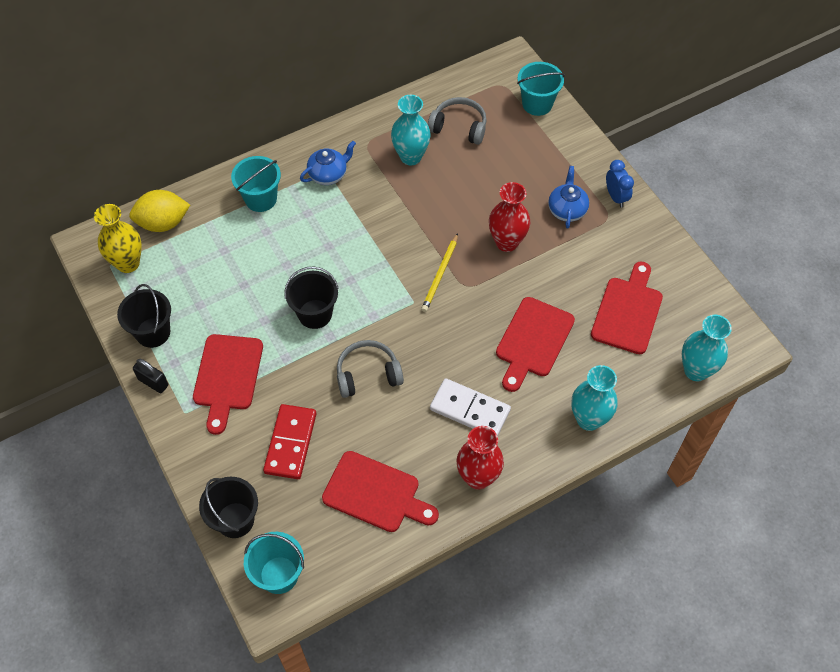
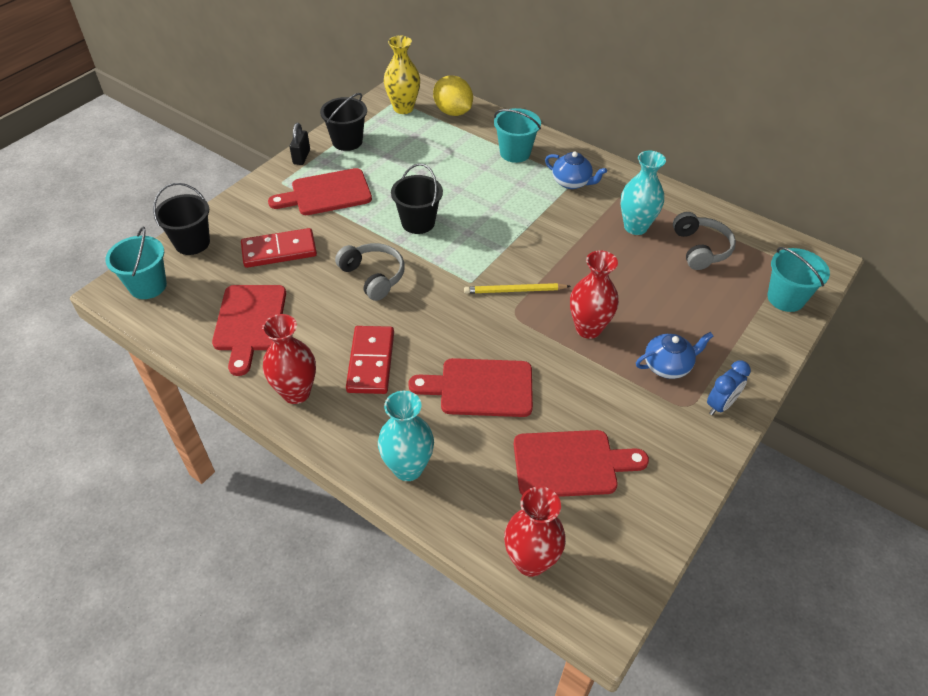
camera: 65 degrees right, 10 degrees down
(469, 410) = (370, 362): white domino -> red domino
(696, 370) = (530, 561): turquoise vase -> red vase

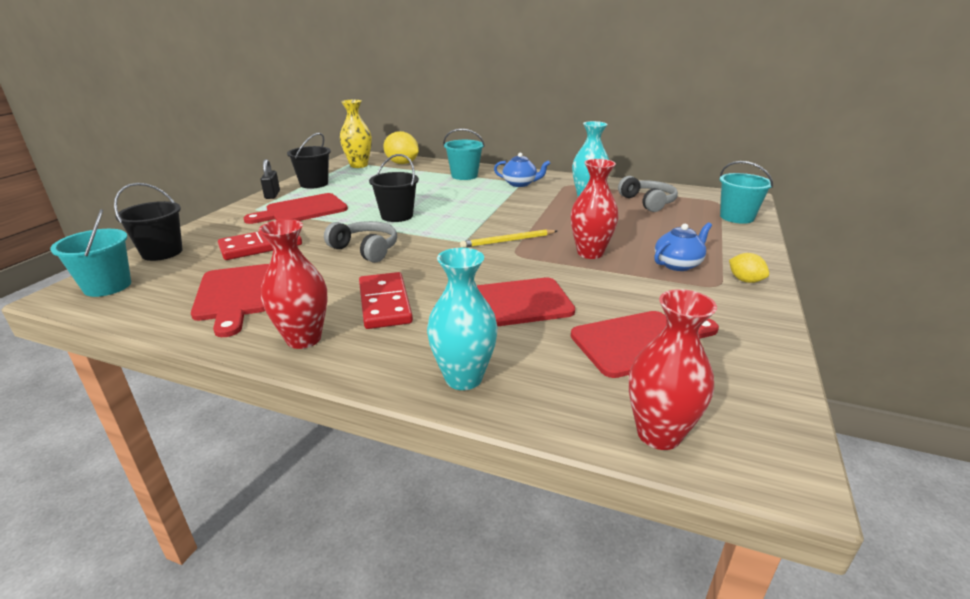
camera: 15 degrees left, 20 degrees down
(720, 405) = (745, 280): blue clock -> yellow lemon

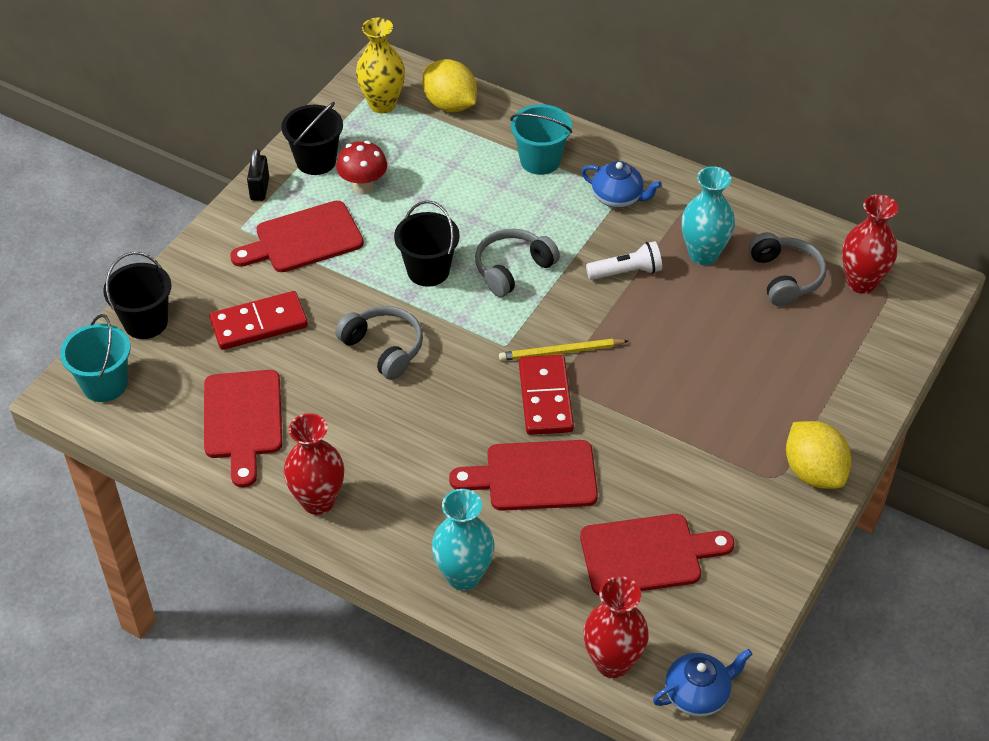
camera: 10 degrees right, 20 degrees up
(347, 190) = (363, 187): none -> red mushroom
(384, 303) = (399, 456): red domino -> red domino (545, 398)
(459, 211) = (512, 269): none -> grey headphones
(539, 207) = (626, 272): none -> white flashlight
(590, 253) = (654, 393): red vase -> red vase (861, 282)
(678, 264) = (751, 431): blue teapot -> blue teapot (697, 694)
(736, 217) = (889, 334): turquoise bucket -> none
(745, 280) = (813, 472): yellow lemon -> yellow lemon, size x1.79

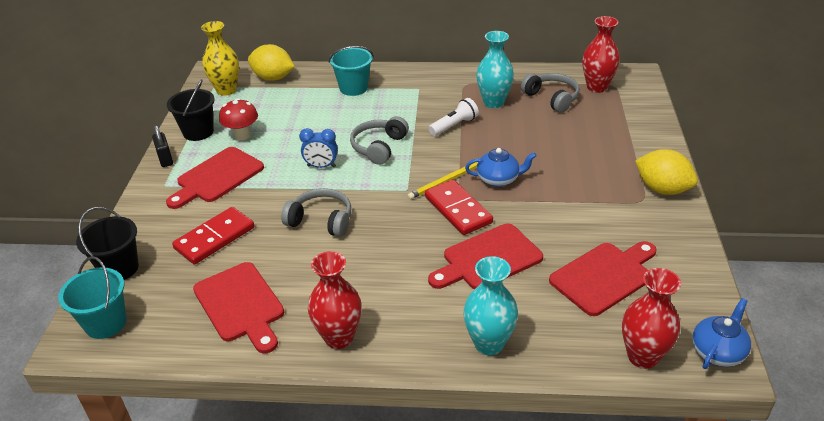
camera: 25 degrees left, 10 degrees down
(428, 270) = (321, 166): black bucket -> blue clock
(618, 198) = (418, 91): blue teapot -> blue teapot (498, 179)

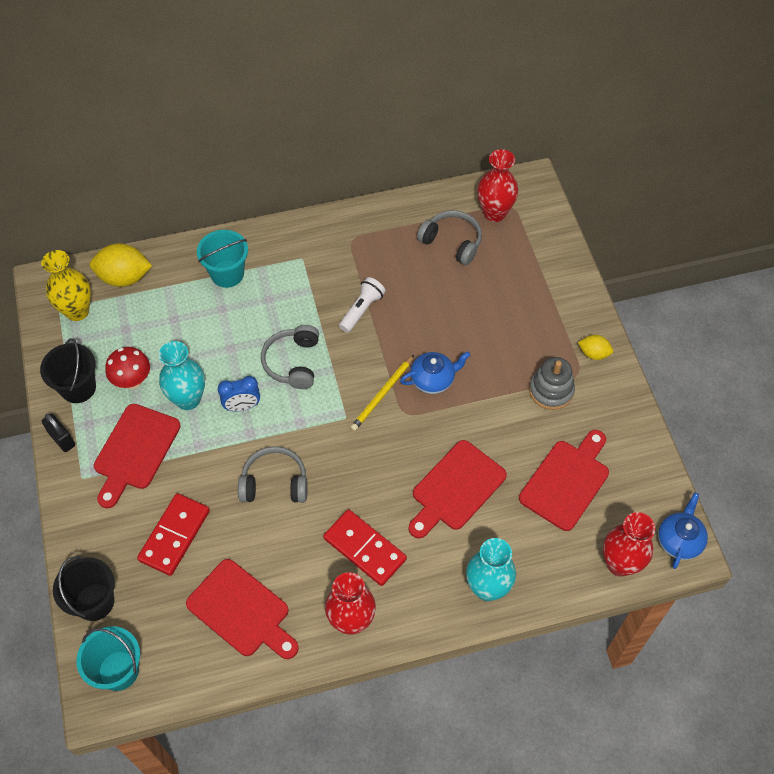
camera: 20 degrees left, 20 degrees up
(457, 210) = (406, 432): red domino -> red domino (364, 549)
(493, 102) = (392, 263): turquoise vase -> turquoise vase (188, 399)
(610, 207) = (551, 390): none -> grey stacking toy
(662, 189) = (593, 353): yellow lemon -> yellow lemon, size x0.56

